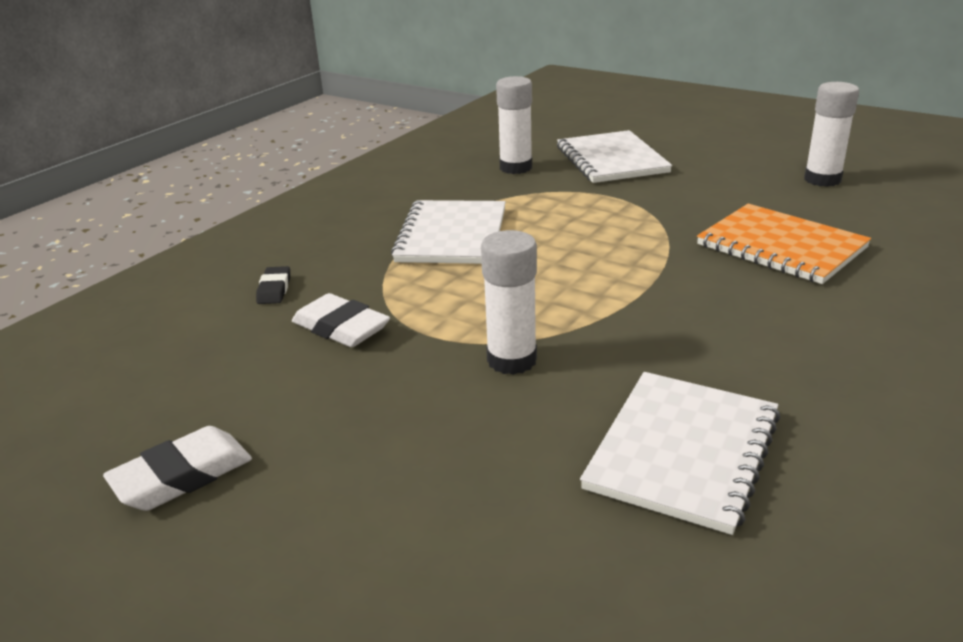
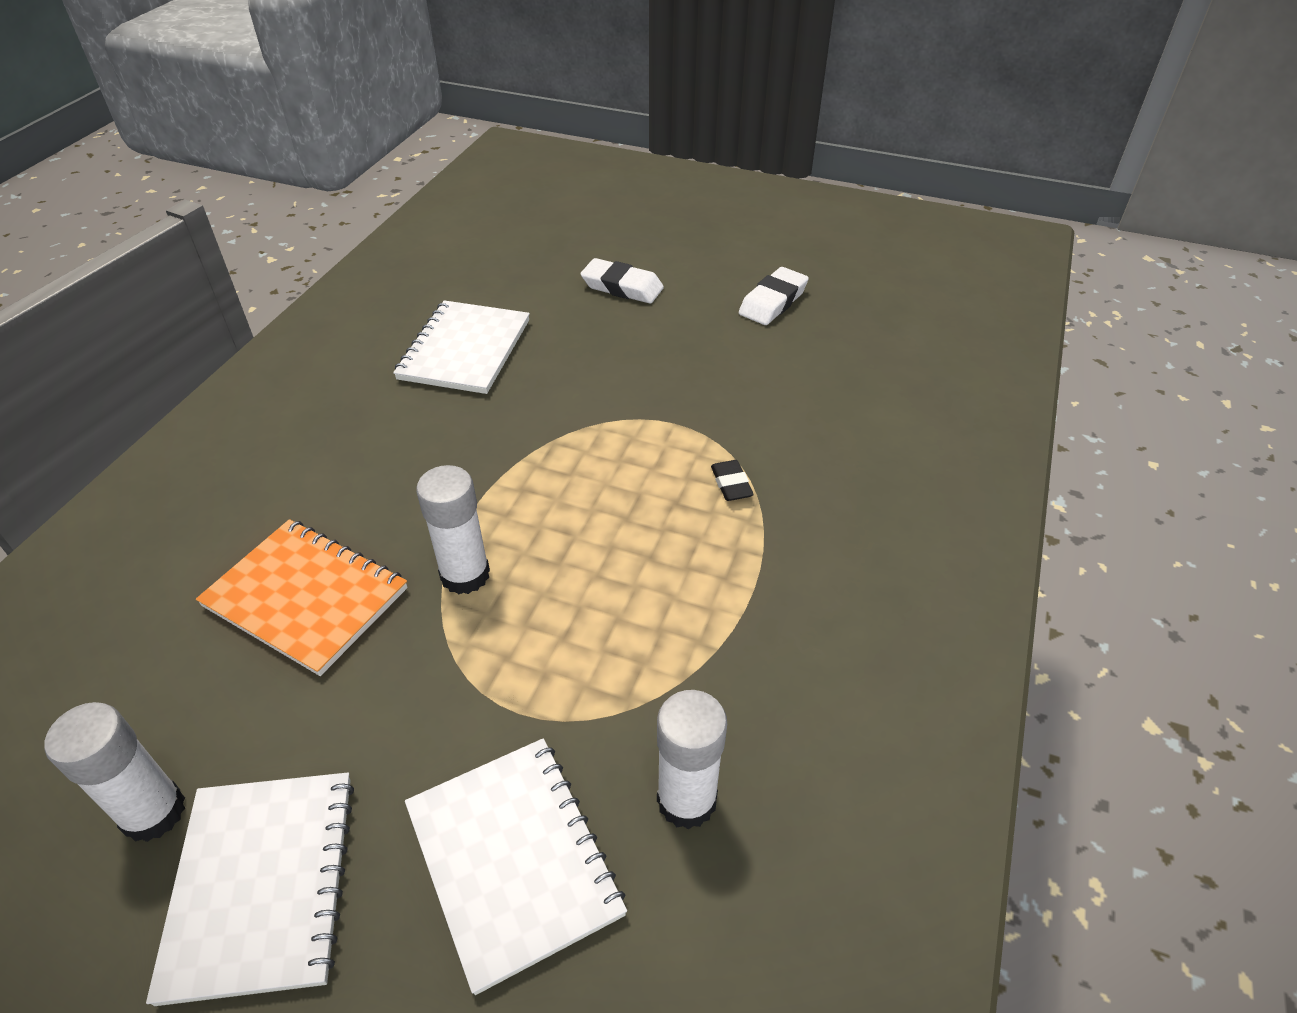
camera: 165 degrees right, 15 degrees up
(274, 289) = (854, 458): black eraser -> black eraser (731, 484)
(341, 328) = (754, 420): white eraser -> white eraser (622, 287)
(452, 235) = (713, 574): white notebook -> white notebook (261, 884)
(512, 360) = (593, 404): white glue stick -> white glue stick (465, 575)

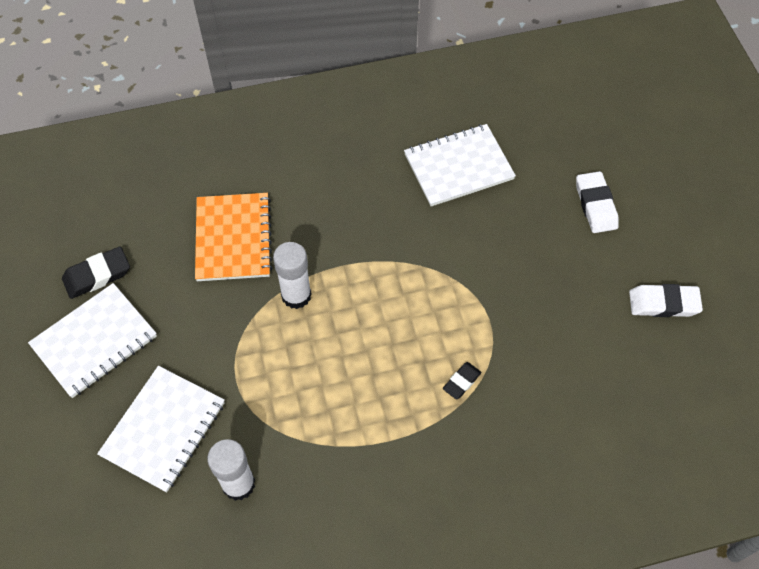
camera: 55 degrees right, 15 degrees up
(153, 812) = (97, 275): white glue stick -> black eraser

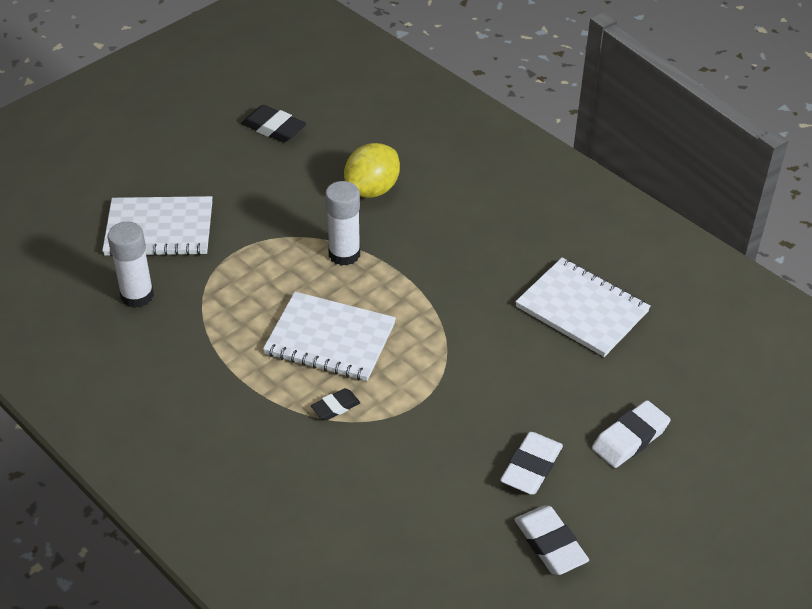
camera: 60 degrees right, 15 degrees down
(94, 341) = (212, 154): white notebook -> white notebook (330, 339)
(233, 238) = (372, 190): orange notebook -> yellow lemon
(461, 382) = (335, 407): black eraser -> black eraser turned 45 degrees counterclockwise
(590, 279) = (531, 467): none -> white eraser

